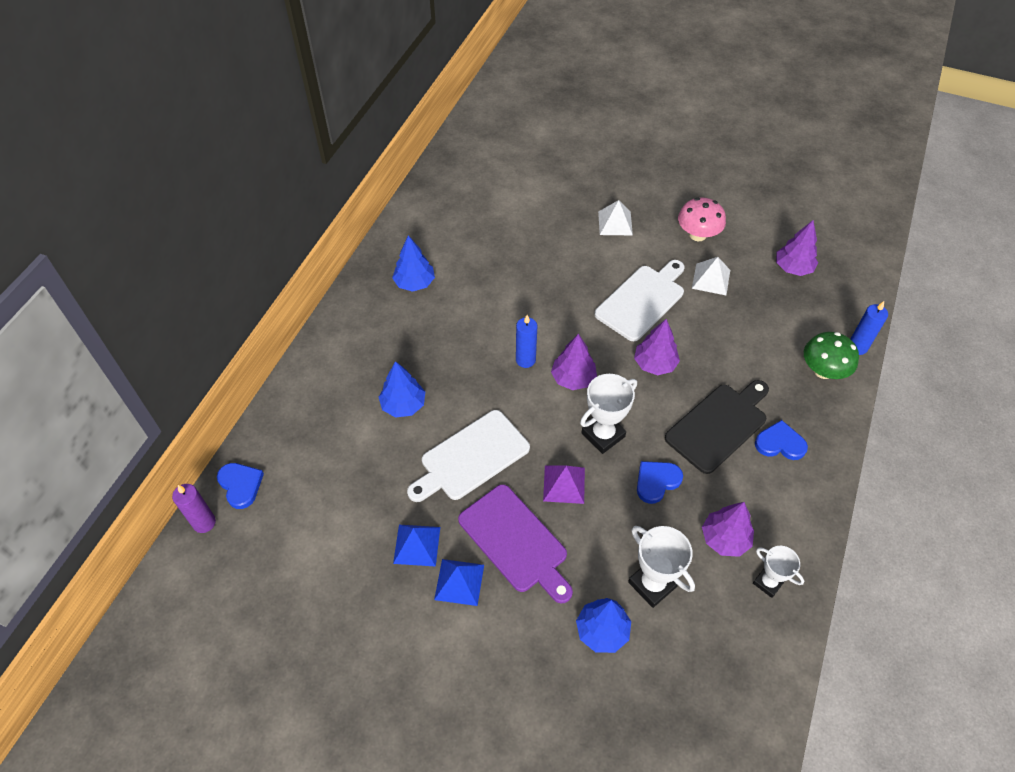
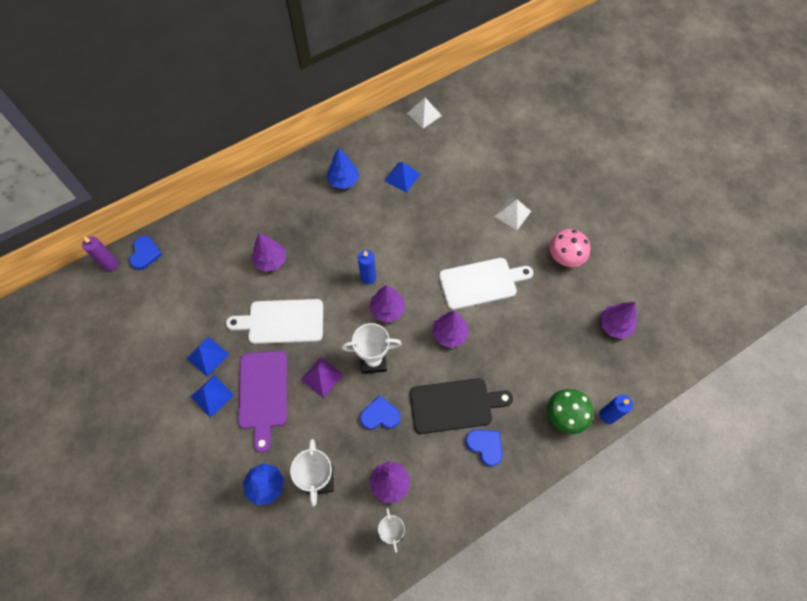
camera: 35 degrees right, 10 degrees up
(403, 405) = (271, 261): blue tree -> purple tree
(475, 247) = (402, 177): none -> blue pyramid
(711, 279) = (544, 296): white pyramid -> white pyramid (424, 114)

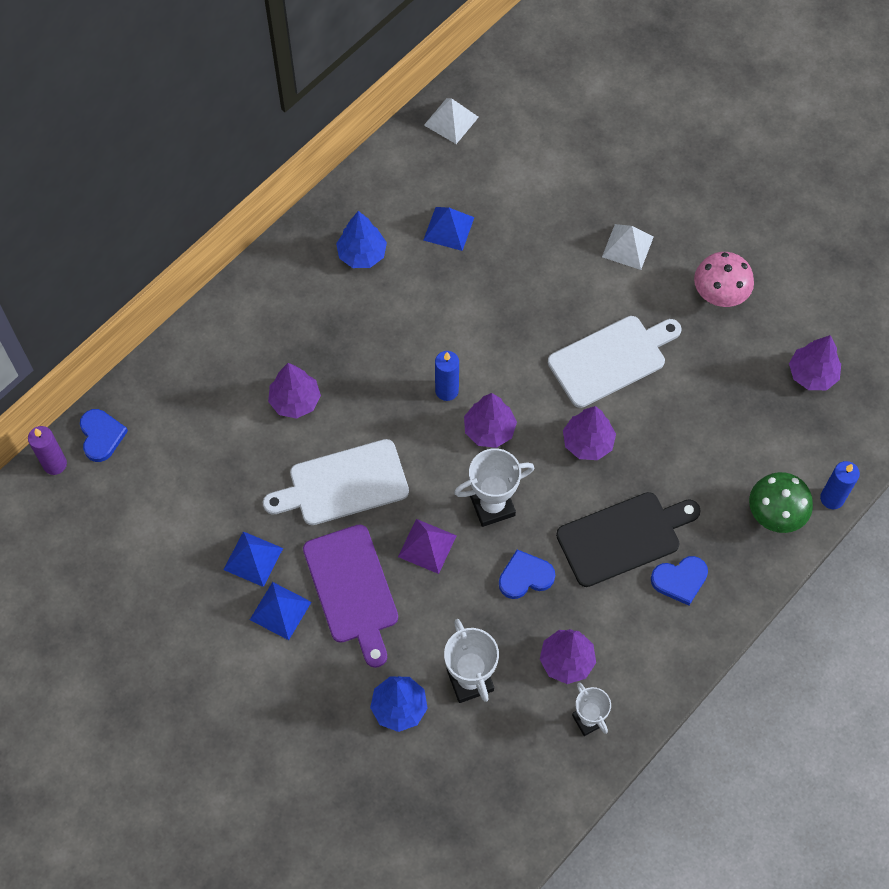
camera: 15 degrees left, 0 degrees up
(485, 446) = (680, 580): blue heart -> blue heart turned 135 degrees clockwise

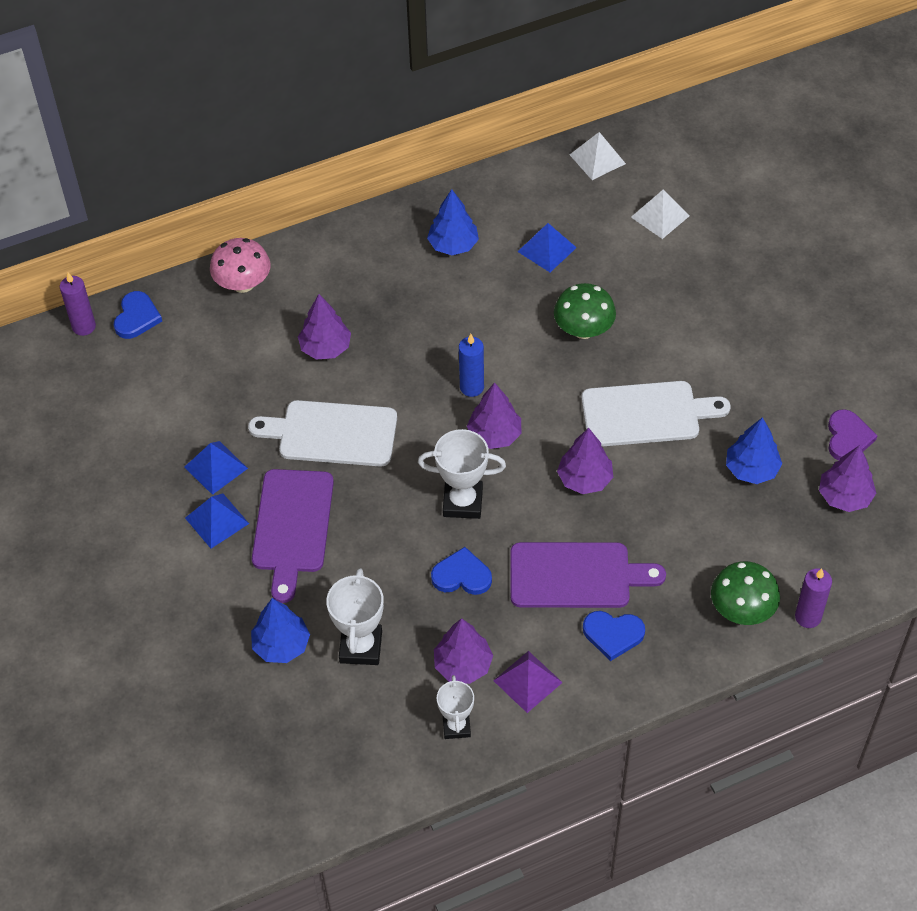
camera: 25 degrees right, 10 degrees down
(427, 546) = (382, 515): purple pyramid -> purple pyramid (527, 681)
(518, 297) = (583, 329): none -> green mushroom
(623, 537) = (576, 576): black cutting board -> purple cutting board
(627, 246) = (714, 321): white pyramid -> white pyramid (660, 216)
(720, 293) = (786, 392): pink mushroom -> pink mushroom (243, 283)
(724, 378) = (751, 469): none -> blue tree
(790, 317) = (848, 438): none -> purple heart
(832, 498) = (808, 617): blue candle -> purple candle

